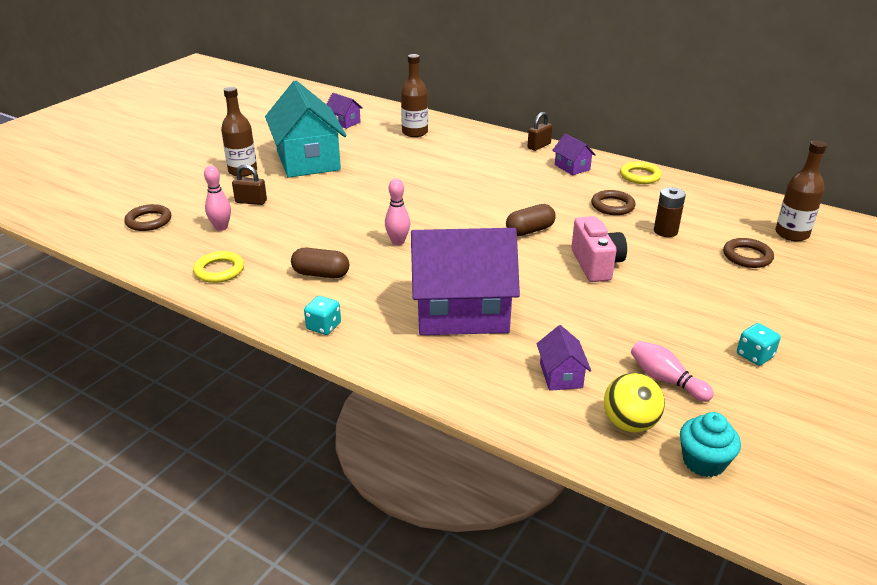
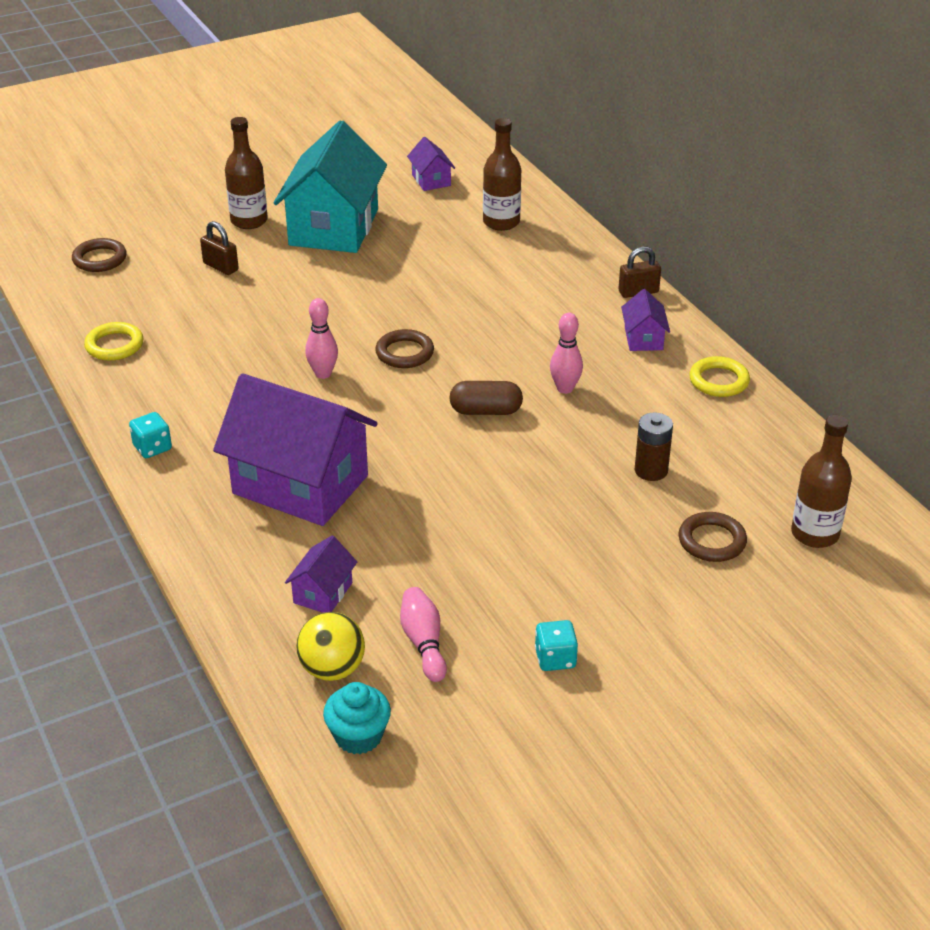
camera: 30 degrees right, 5 degrees up
(221, 227) = (161, 292): pink bowling pin -> pink bowling pin (565, 388)
(321, 274) = (206, 386): brown capsule -> none
(596, 264) = (511, 483): pink camera -> none
(612, 206) = (627, 412): brown ring -> brown ring (404, 353)

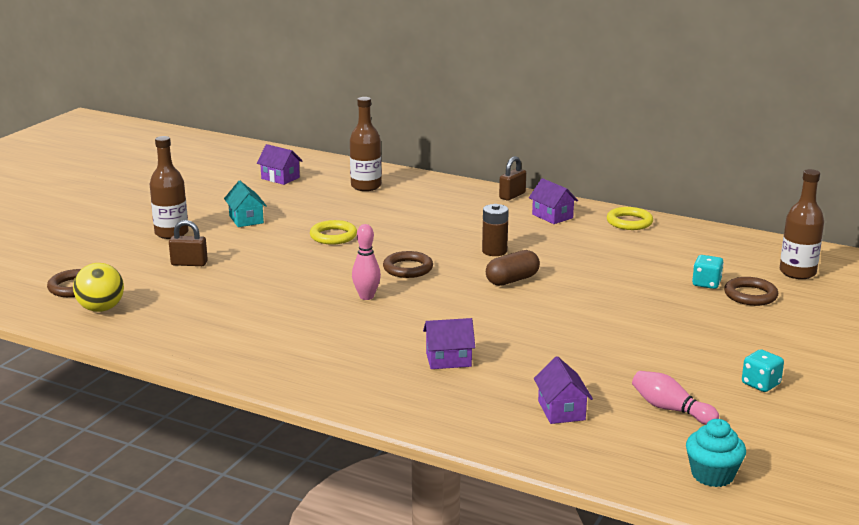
camera: 35 degrees left, 15 degrees down
(114, 345) = (170, 332): yellow ring -> yellow ring (333, 236)
(152, 448) = (300, 379): turquoise dice -> turquoise dice (706, 283)
(300, 484) = (448, 359): purple house -> purple house, size x0.43
(332, 669) = (636, 447): yellow ball -> yellow ball (101, 309)
(334, 227) = (246, 219): turquoise house -> turquoise house, size x0.43
(565, 388) = (544, 253): pink bowling pin -> none
(651, 470) = (661, 275): brown battery -> brown battery (494, 251)

